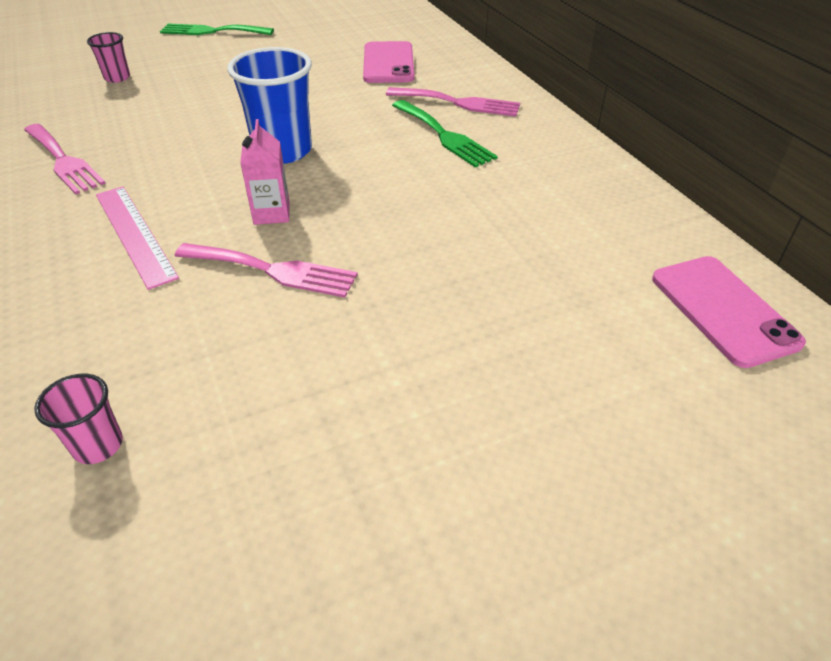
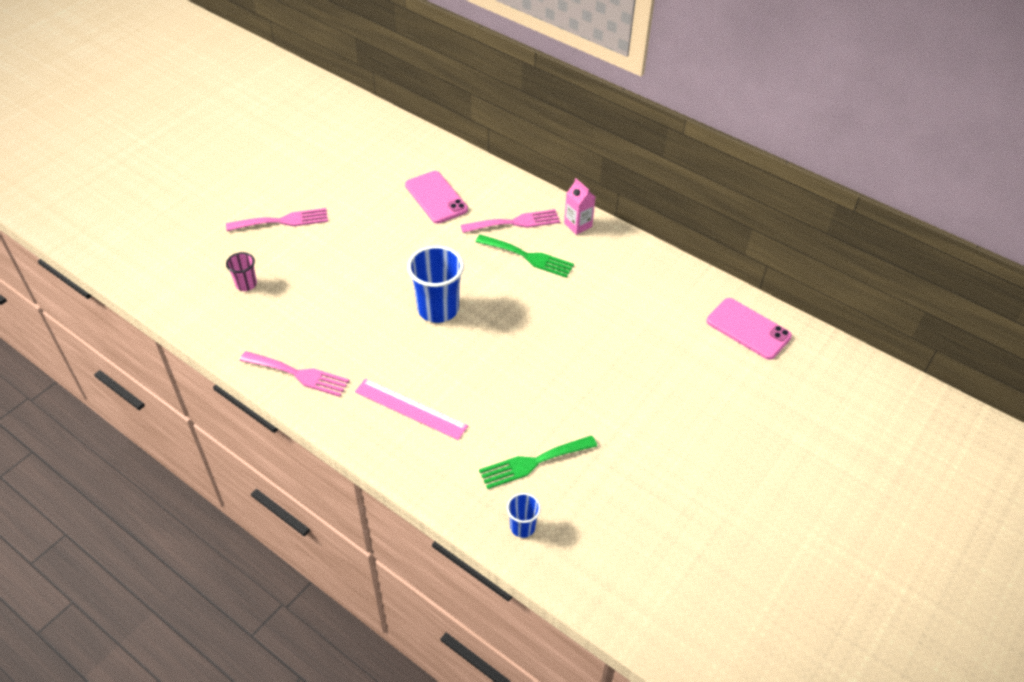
camera: 30 degrees left, 5 degrees up
(98, 445) = (522, 527): pink cup -> blue cup
(212, 31) = (265, 206): green fork -> green fork (533, 462)
(271, 213) = (477, 361): pink carton -> pink carton (578, 225)
(273, 270) = (514, 399): pink fork -> pink fork (283, 221)

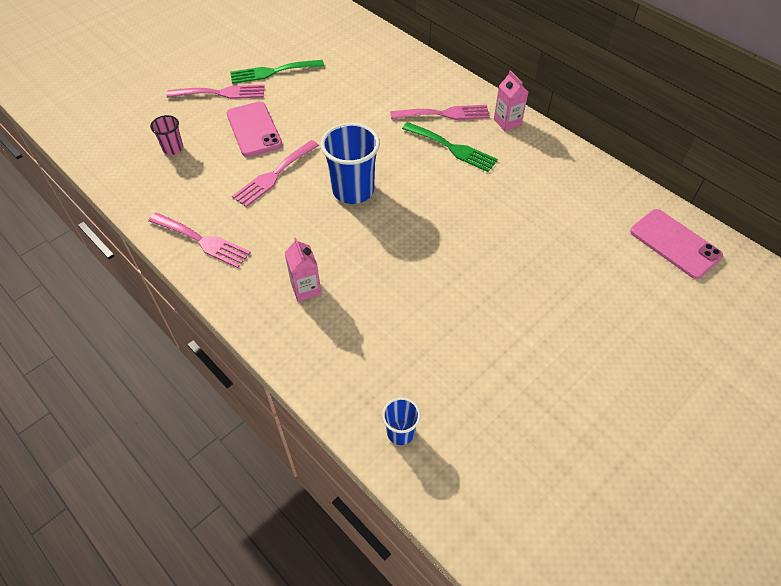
camera: 10 degrees right, 5 degrees up
(356, 302) = (274, 175): none -> pink fork
(410, 409) = (306, 289): pink ruler -> pink carton
(436, 197) = (371, 84): pink phone -> pink phone (254, 129)
(533, 462) = (424, 361): green fork -> green fork (272, 72)

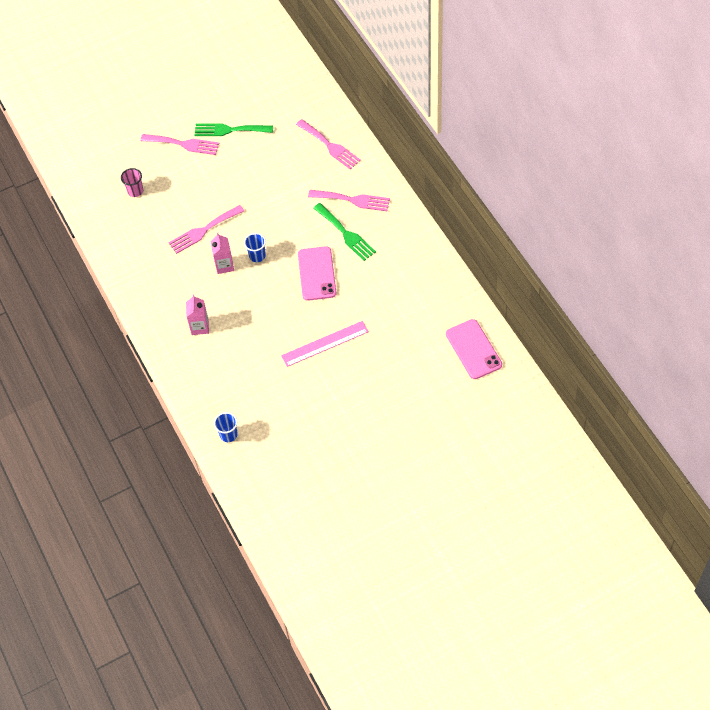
camera: 20 degrees right, 5 degrees up
(202, 241) = (139, 275): pink fork -> pink fork (330, 146)
(254, 129) = (200, 185): pink phone -> pink phone (317, 273)
(353, 190) = (257, 256): blue cup -> blue cup, size x0.52
(484, 275) = (325, 343): none -> pink ruler
(507, 122) = (399, 218): pink carton -> pink carton (224, 265)

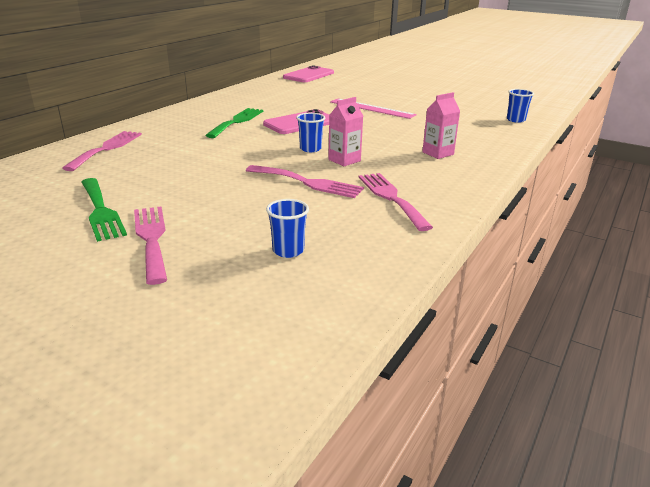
camera: 125 degrees left, 30 degrees down
(135, 191) = (288, 250): pink cup -> blue cup
(353, 200) = (188, 126): pink fork -> pink fork (391, 198)

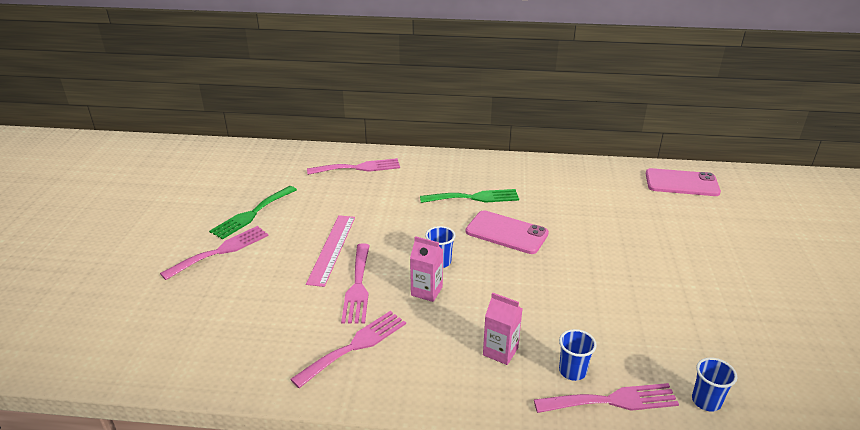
camera: 65 degrees right, 5 degrees up
(288, 250) = (227, 317): blue cup -> blue cup (572, 371)
(371, 108) = (608, 263): pink ruler -> pink ruler (331, 249)
(504, 137) = (612, 400): none -> pink fork

